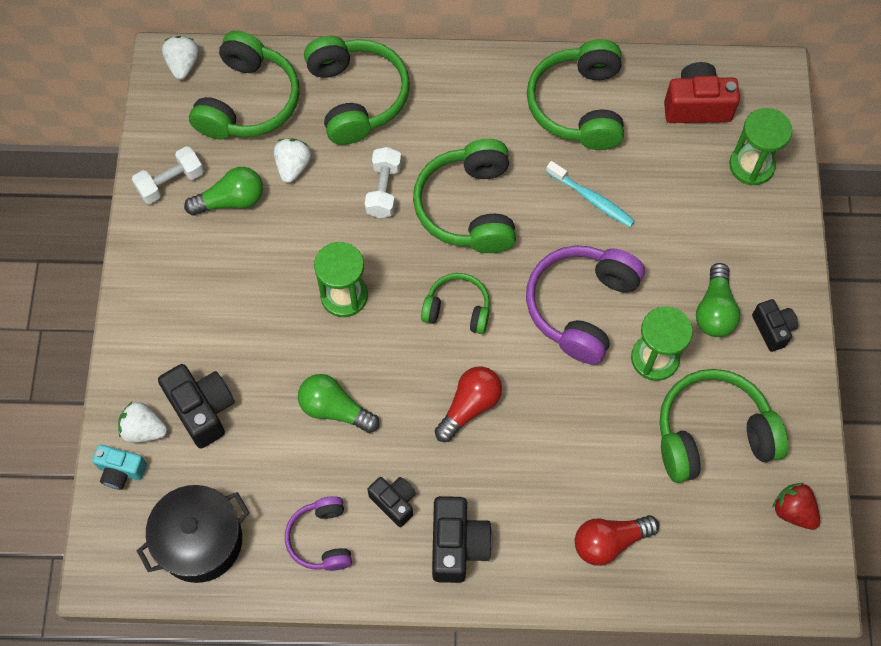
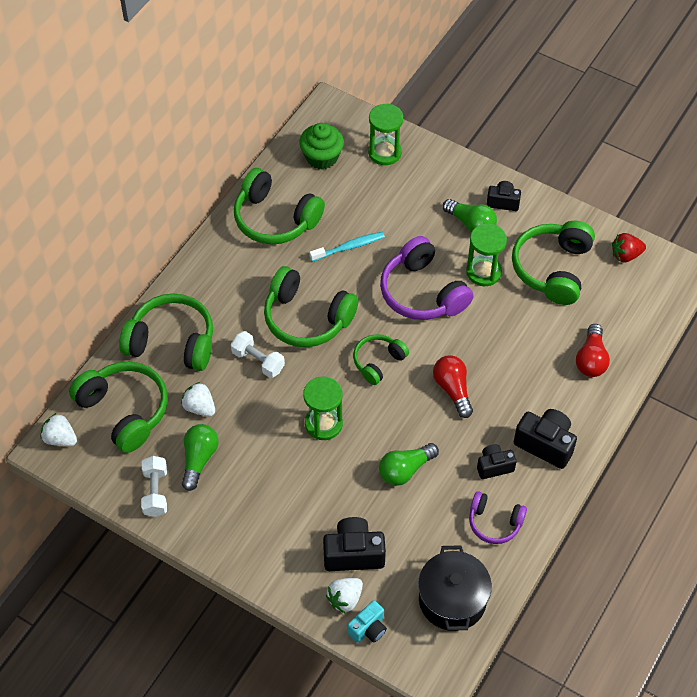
camera: 60 degrees left, 10 degrees down
(696, 106) = (322, 157): red camera -> green cupcake

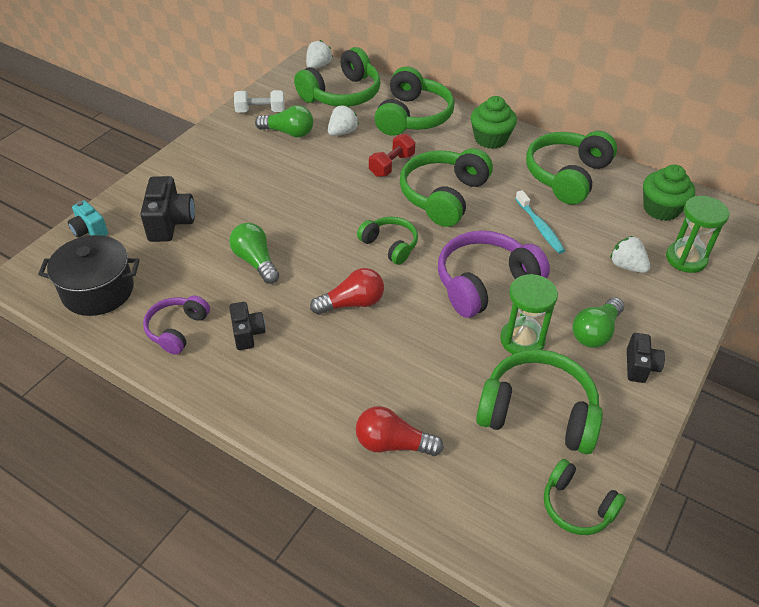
camera: 90 degrees right, 10 degrees down
(215, 274) = (490, 139): none -> green cupcake
(258, 361) = (391, 165): white dumbbell -> red dumbbell
(323, 424) = (317, 206): green hourglass -> none
(345, 599) = (125, 216): white strawberry -> white strawberry (626, 266)
(545, 444) = (270, 383): black camera -> none
(625, 255) = (577, 506): red strawberry -> green headphones

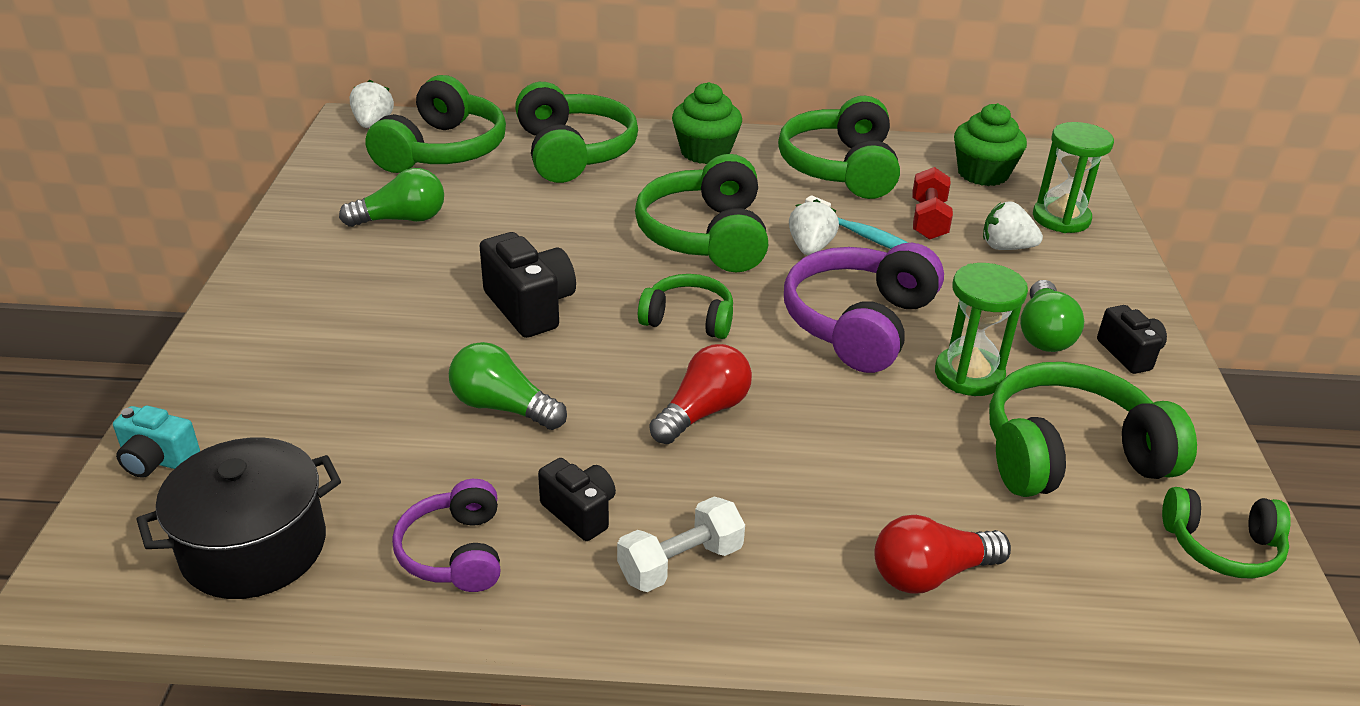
camera: 30 degrees left, 10 degrees down
(170, 223) = (305, 400): black camera -> black camera (530, 307)
(260, 111) = (329, 203): white dumbbell -> white dumbbell (680, 563)
(342, 132) = (487, 197): white strawberry -> white strawberry (810, 248)
(391, 165) = (598, 219): red dumbbell -> red dumbbell (928, 220)

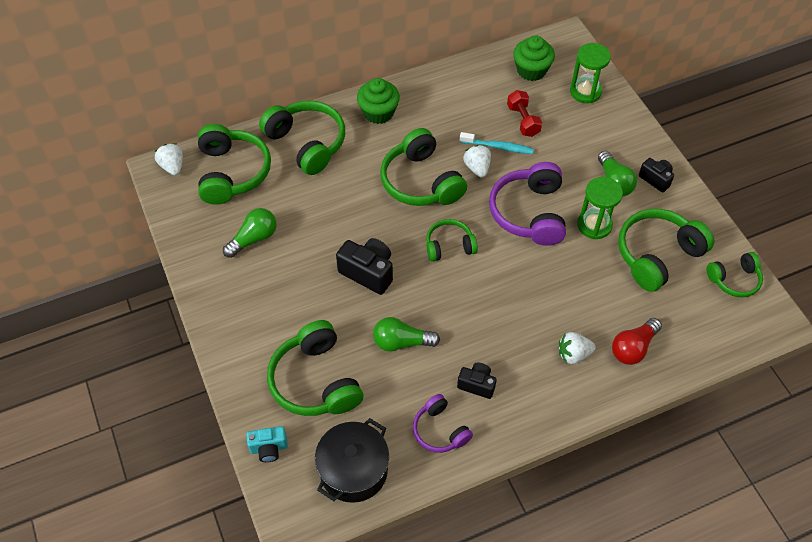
camera: 25 degrees left, 20 degrees up
(680, 563) = (534, 390): white dumbbell -> none
(703, 412) = (492, 302): red light bulb -> none
(840, 168) = (457, 96): green headphones -> green headphones (315, 381)
(1006, 247) = (569, 126): white strawberry -> white strawberry (573, 354)

